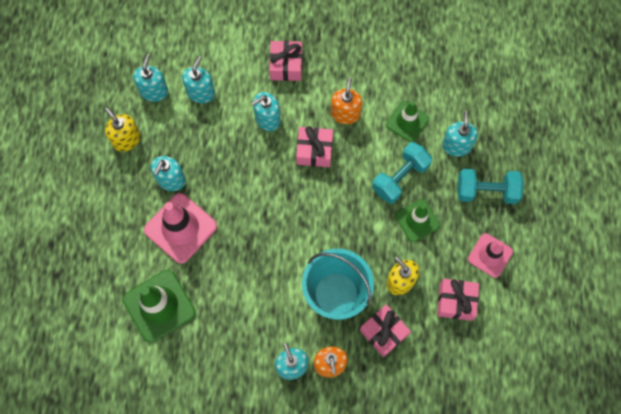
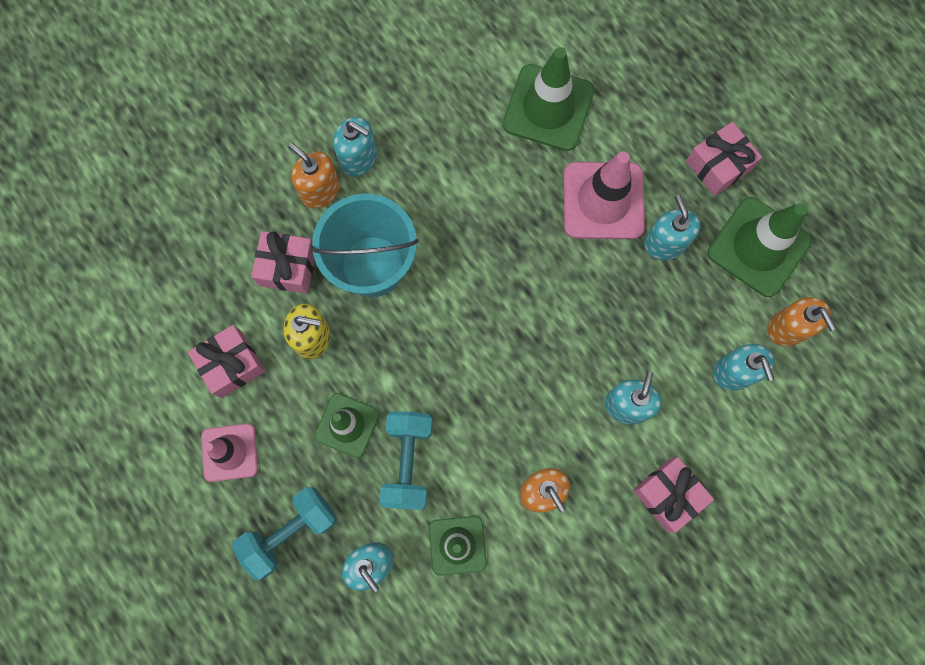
camera: 140 degrees right, 5 degrees up
(126, 139) = (758, 247): yellow soap dispenser -> green traffic cone
(154, 91) = (787, 328): turquoise soap dispenser -> orange soap dispenser
(314, 151) = (536, 411): pink gift -> pink gift (718, 165)

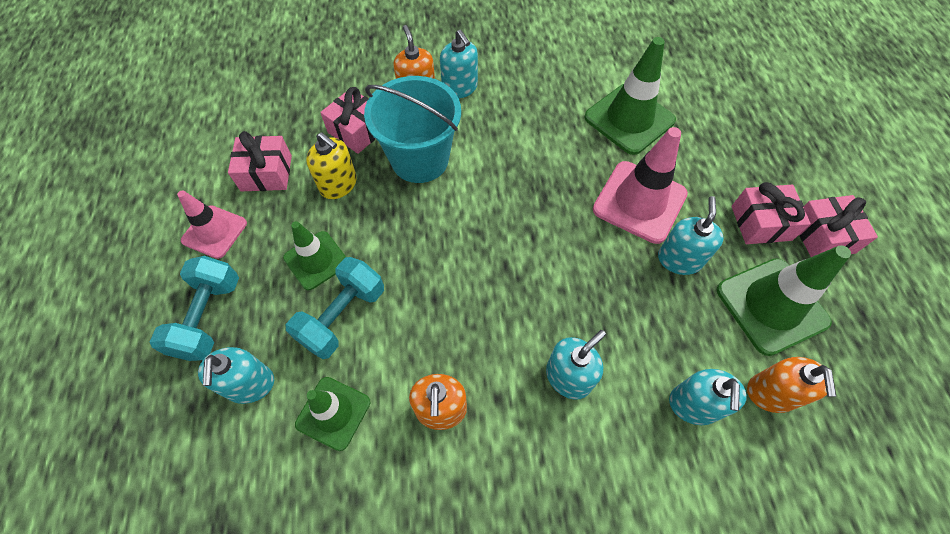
camera: 30 degrees right, 15 degrees down
(290, 532) = (208, 317): turquoise dumbbell -> turquoise dumbbell turned 75 degrees counterclockwise
(668, 495) = (563, 487): pink gift -> pink gift (822, 235)

